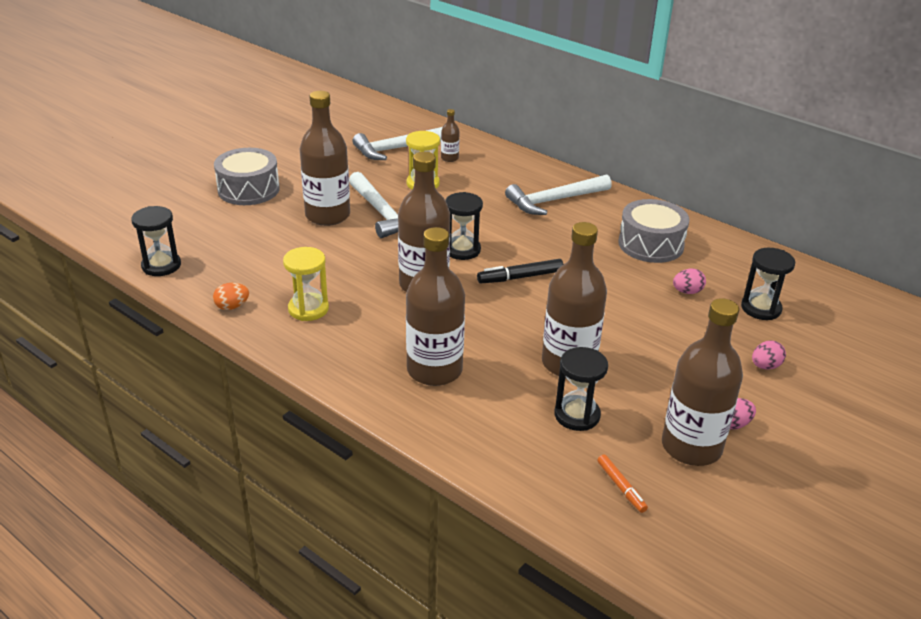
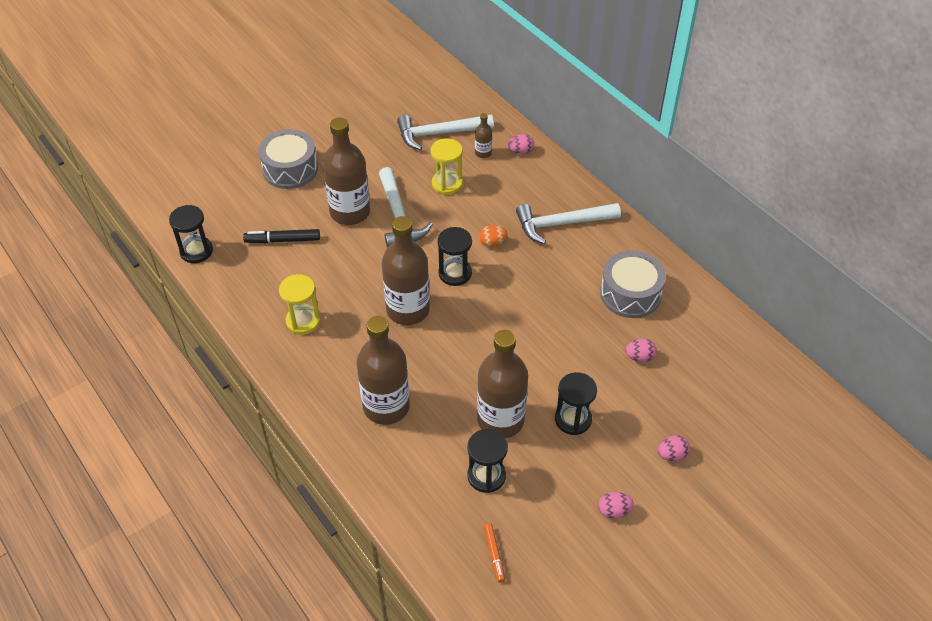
camera: 15 degrees right, 15 degrees up
(232, 306) = (242, 307): orange egg -> orange egg (492, 243)
(487, 153) = (521, 151): none -> pink egg
(520, 277) = (495, 314): black marker -> black marker (282, 240)
(691, 447) = (568, 527): brown bottle -> none
(761, 308) = (699, 388): black hourglass -> black hourglass (573, 419)

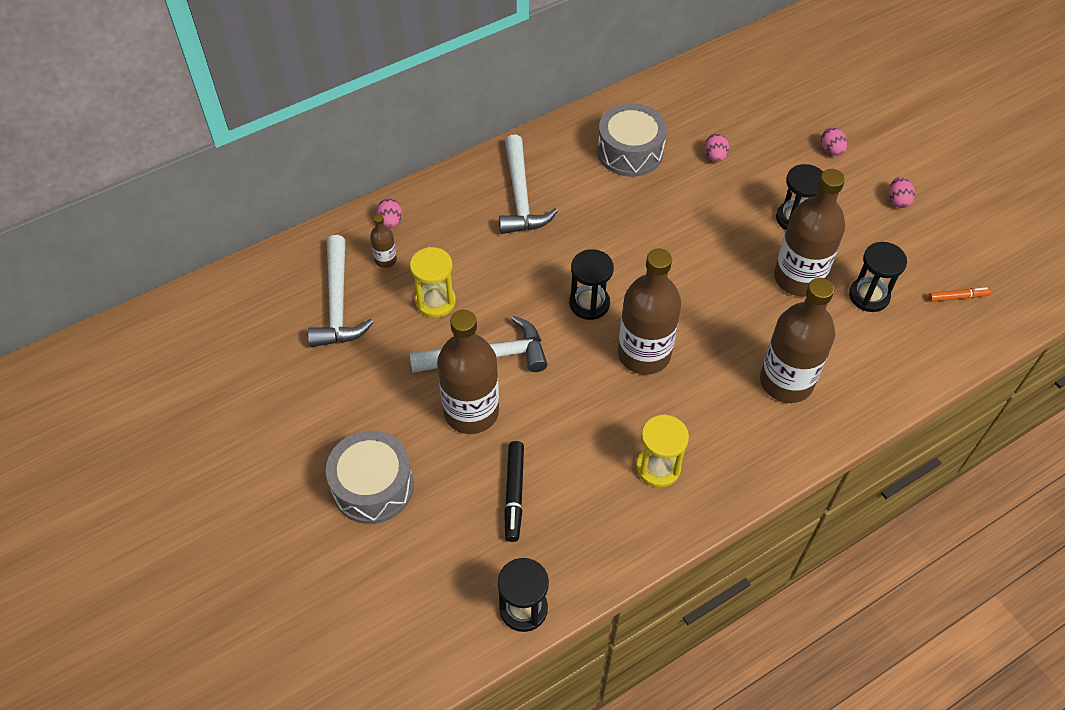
camera: 85 degrees left, 5 degrees up
(492, 243) = (544, 263): orange egg -> none

